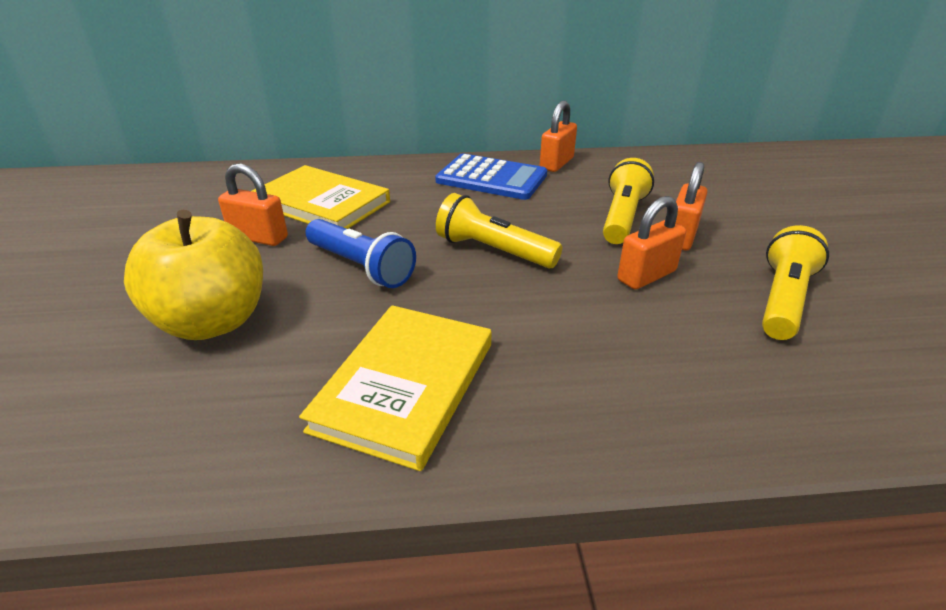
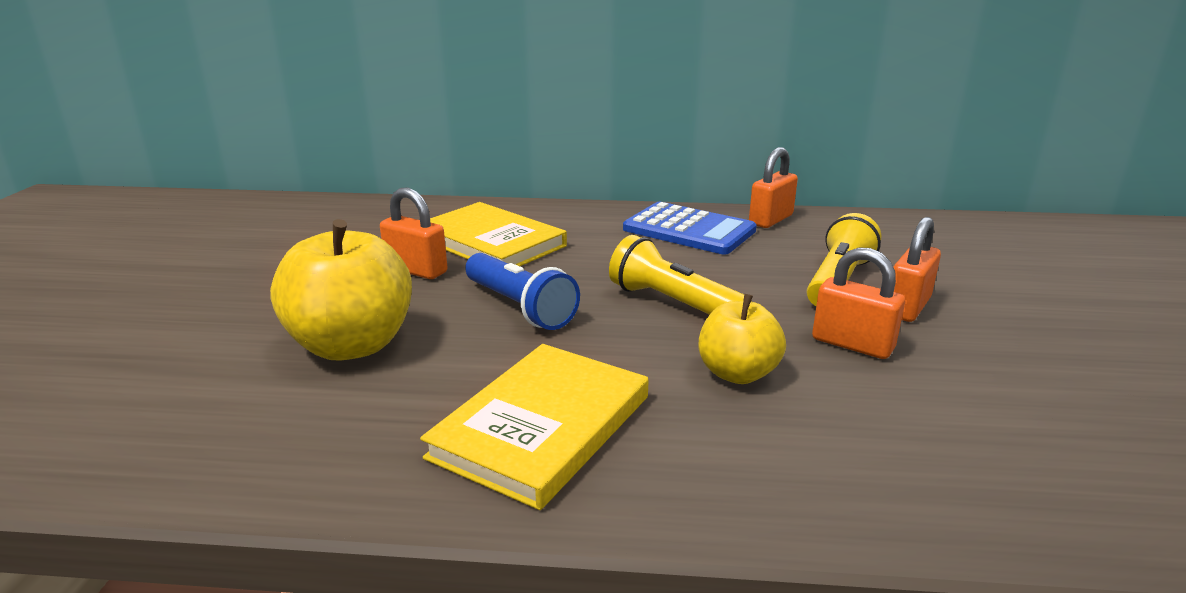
camera: 10 degrees right, 10 degrees down
(560, 313) = (737, 373): none -> yellow apple
(646, 276) = (852, 344): orange padlock -> orange padlock turned 60 degrees clockwise
(783, 299) = (1023, 385): yellow flashlight -> none

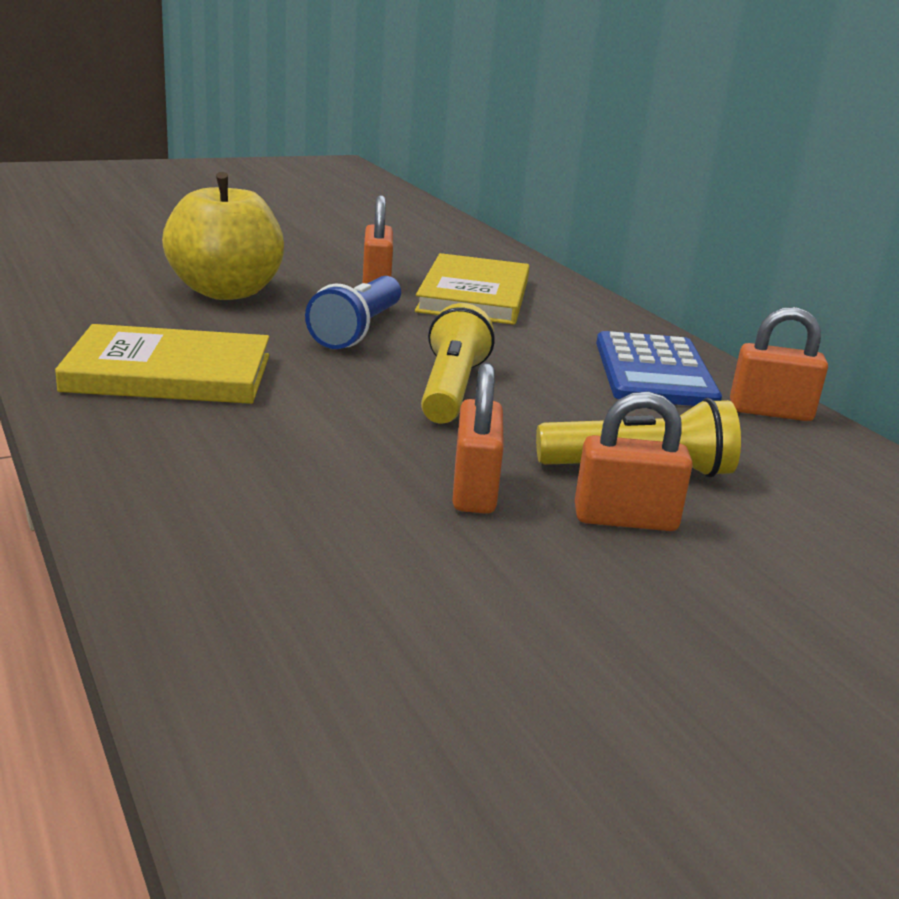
camera: 55 degrees right, 0 degrees up
(737, 373) = (338, 437): yellow apple -> none

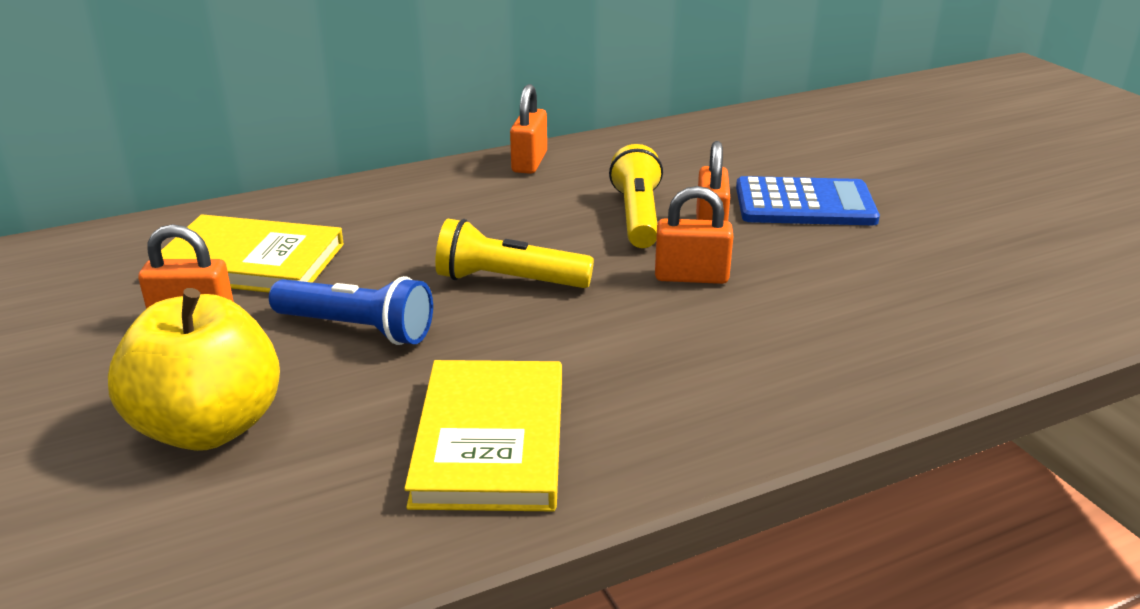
camera: 85 degrees left, 5 degrees up
(654, 372) = (458, 193): blue calculator -> blue calculator (804, 204)

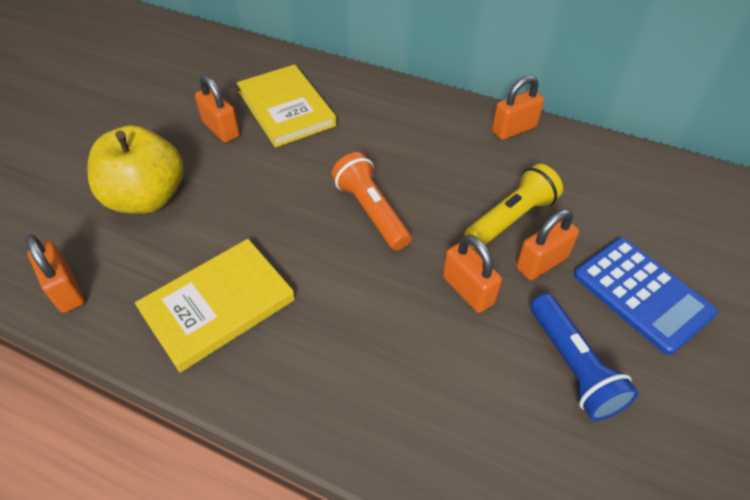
camera: 50 degrees right, 20 degrees up
(262, 569) = (66, 290): none -> orange padlock
(357, 329) = (266, 187): blue flashlight -> blue flashlight (573, 366)
(508, 280) = (371, 211): yellow flashlight -> orange flashlight

